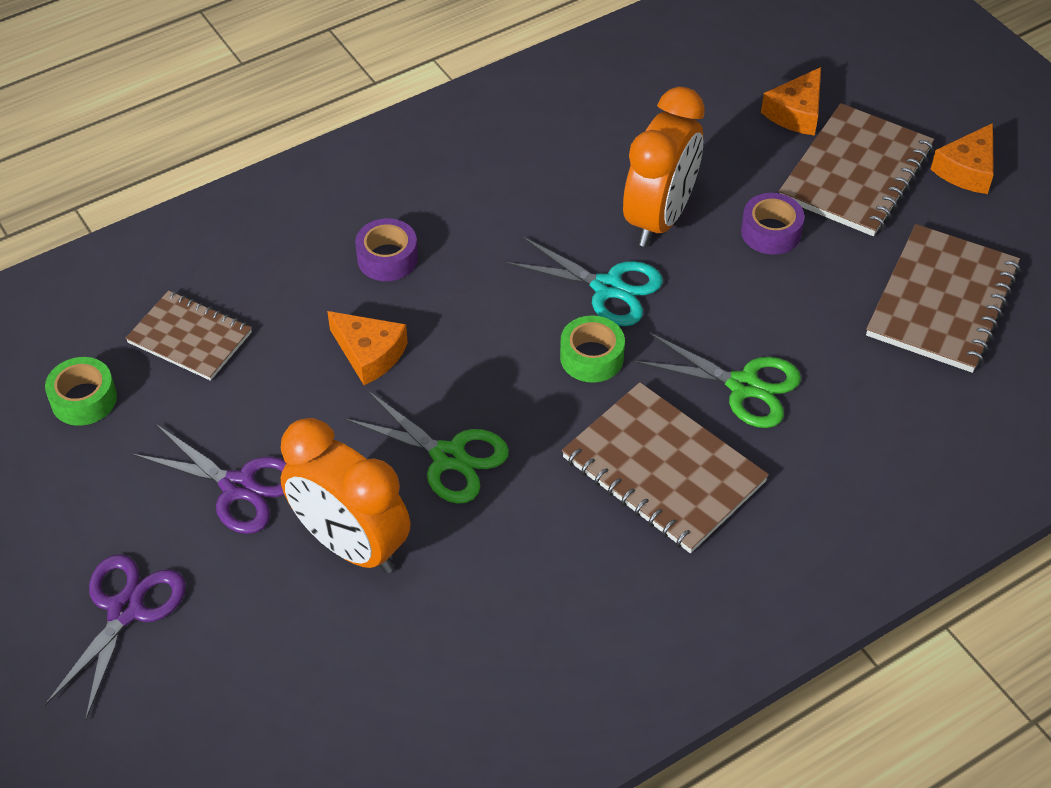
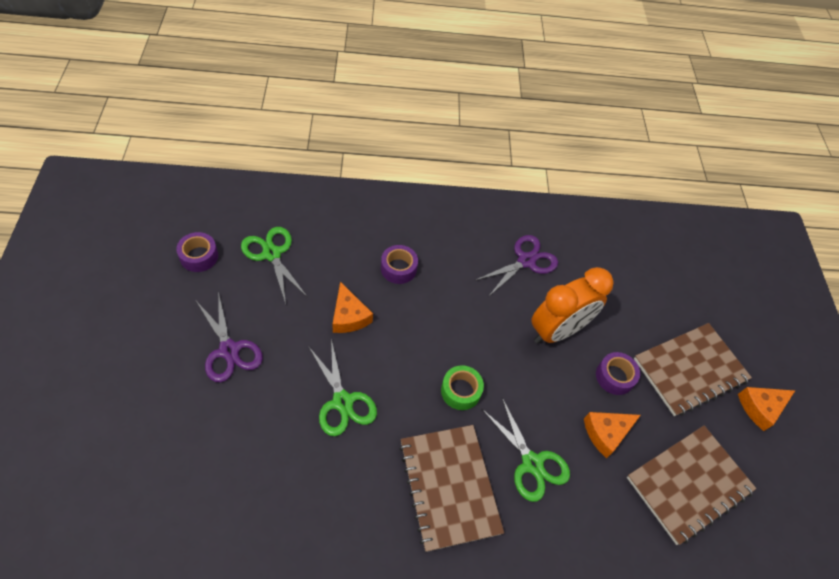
camera: 25 degrees right, 5 degrees up
(84, 399) = (199, 256): green tape -> purple tape
(125, 610) = (124, 384): purple scissors -> purple scissors (526, 261)
(190, 338) = (272, 254): brown notebook -> green scissors
(351, 545) = (255, 421): orange clock -> none
(607, 288) = (499, 355): turquoise scissors -> none
(796, 113) = (679, 313): orange cheese -> orange cheese (606, 433)

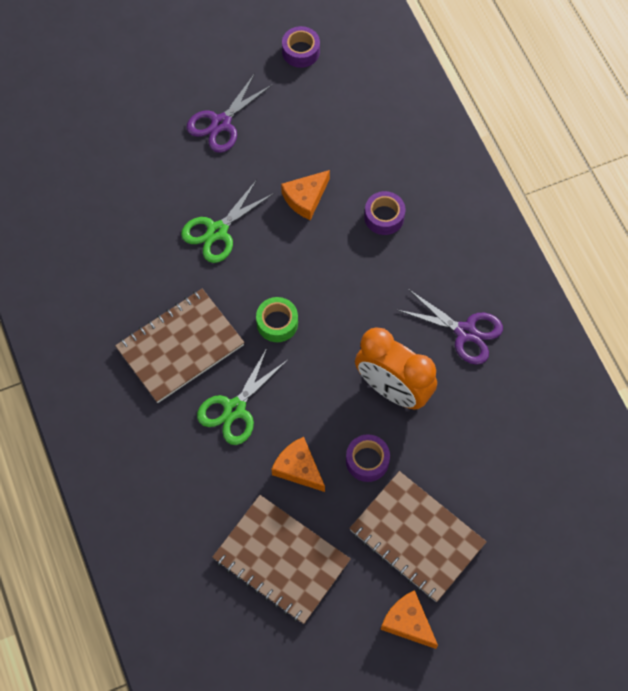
camera: 75 degrees right, 10 degrees up
(272, 254) = (337, 105): green scissors -> none

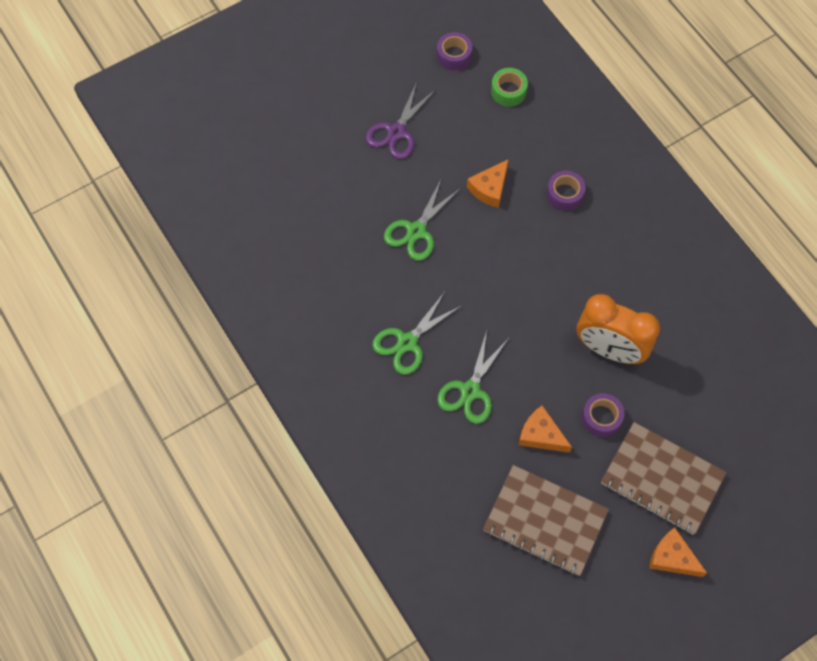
camera: 10 degrees left, 0 degrees up
(180, 347) = (407, 342): brown notebook -> green scissors
(277, 323) = (490, 306): green tape -> green tape (508, 91)
(465, 332) = (662, 287): purple scissors -> none

